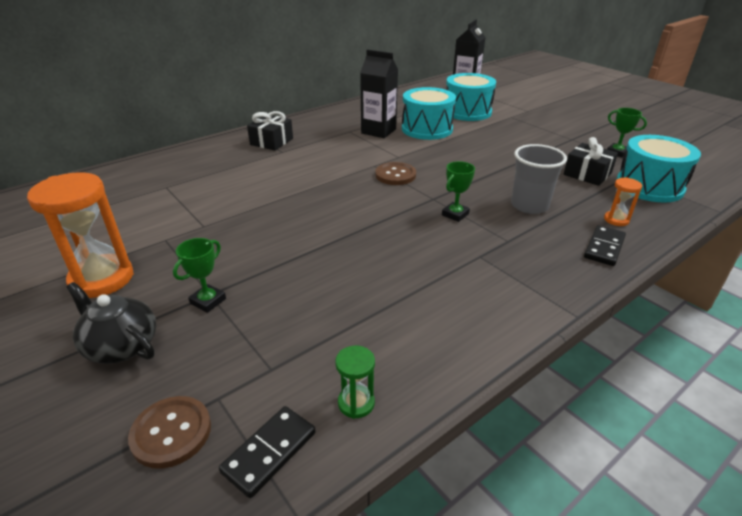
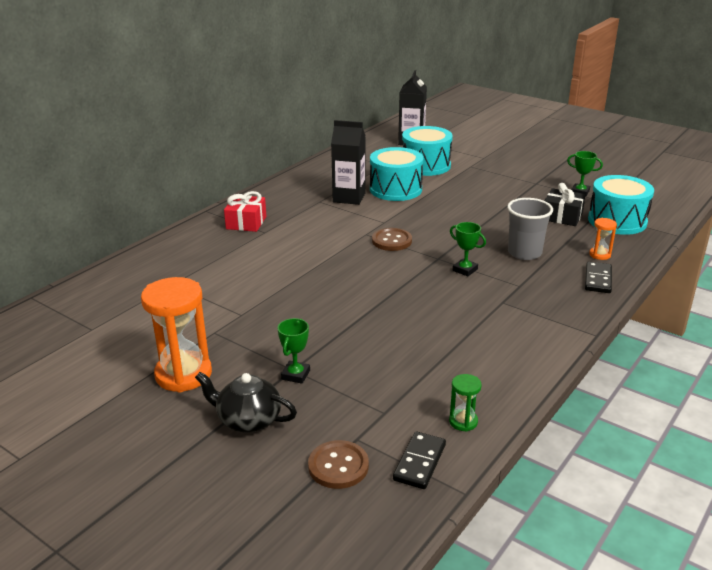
camera: 15 degrees left, 5 degrees down
(271, 141) = (246, 222): black gift -> red gift
(455, 214) = (465, 270): green trophy -> green trophy turned 75 degrees counterclockwise

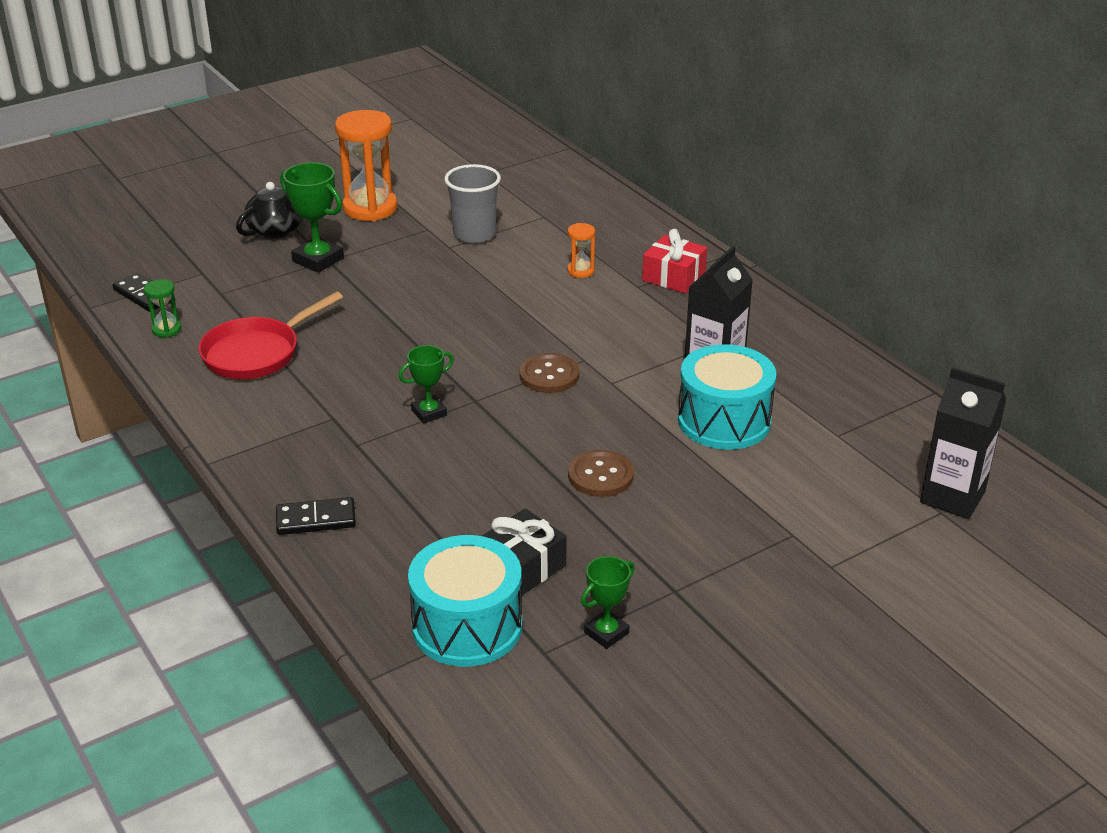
camera: 110 degrees right, 5 degrees up
(296, 375) = (318, 260): green trophy -> green trophy, size x1.60
(338, 466) = (180, 259): brown button -> brown button (600, 475)
(426, 165) = (816, 480): turquoise drum -> none
(457, 359) = (256, 353): none -> red pan
(524, 253) = (435, 480): grey cup -> grey cup (474, 234)
(598, 279) = (316, 519): black domino -> black domino turned 45 degrees counterclockwise
(600, 255) = (377, 552): orange hourglass -> orange hourglass (580, 271)

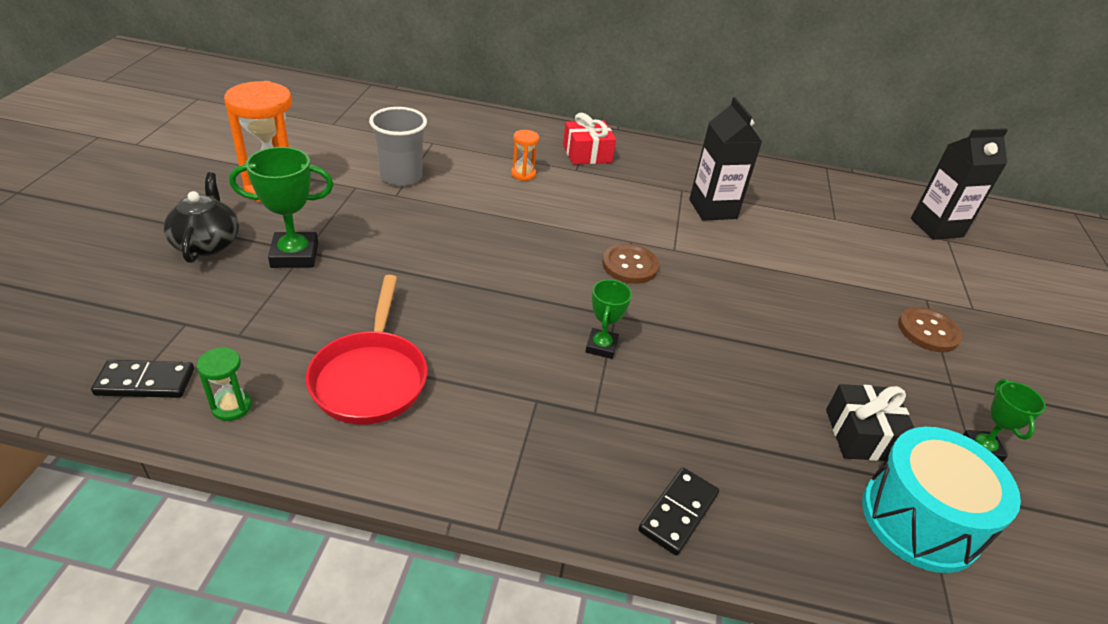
camera: 50 degrees left, 5 degrees up
(600, 475) = (781, 325): brown button -> brown button (928, 331)
(724, 421) = (774, 241): turquoise drum -> none

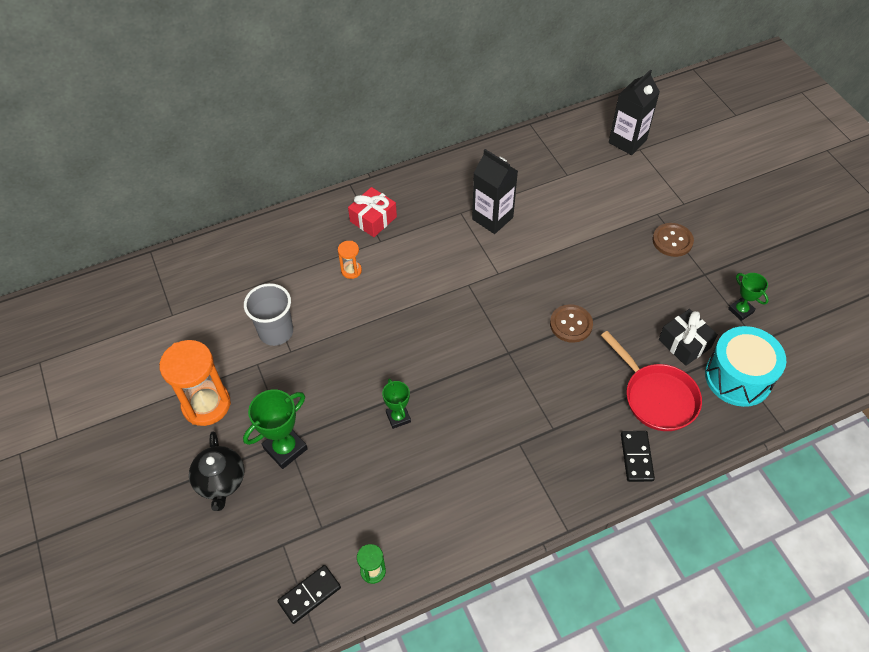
camera: 30 degrees left, 15 degrees up
(207, 243) = (220, 481): black teapot -> black teapot turned 150 degrees counterclockwise
(371, 378) = (423, 497): red pan -> red pan (657, 397)
(601, 346) = (520, 381): green trophy -> green trophy (398, 417)
(630, 265) = (484, 306): brown button -> brown button (571, 324)

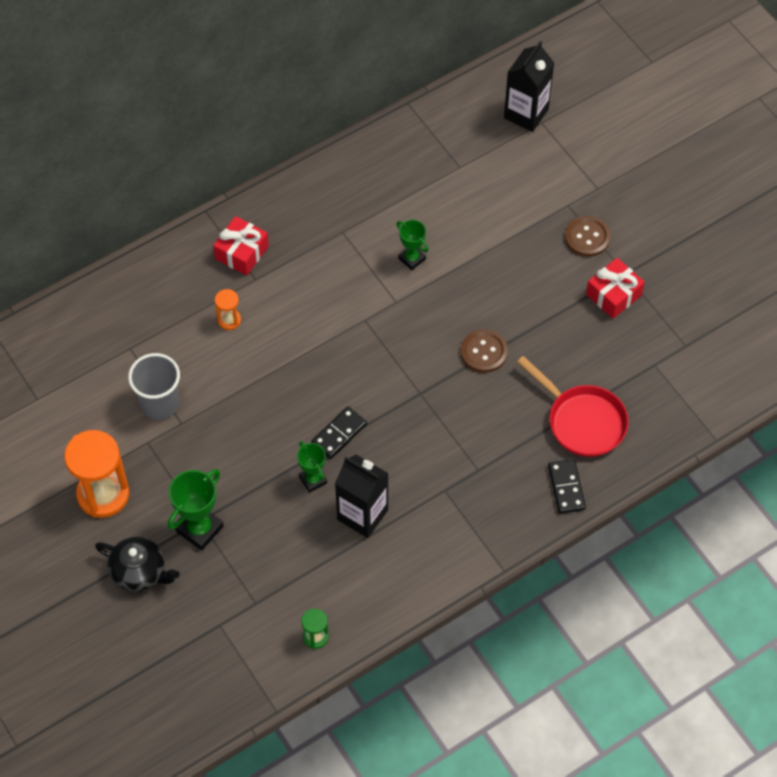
camera: 10 degrees left, 5 degrees up
(220, 481) = (139, 572): black teapot -> black teapot turned 45 degrees counterclockwise
(309, 595) = (257, 668): black domino -> black domino (339, 434)
(492, 218) = (380, 234): black carton -> black carton (362, 515)
(684, 343) = (608, 358): black gift -> none
(693, 290) = (613, 295): none -> red gift
(738, 377) = (666, 388): turquoise drum -> none
(740, 310) = (666, 312): green trophy -> green trophy (412, 258)

